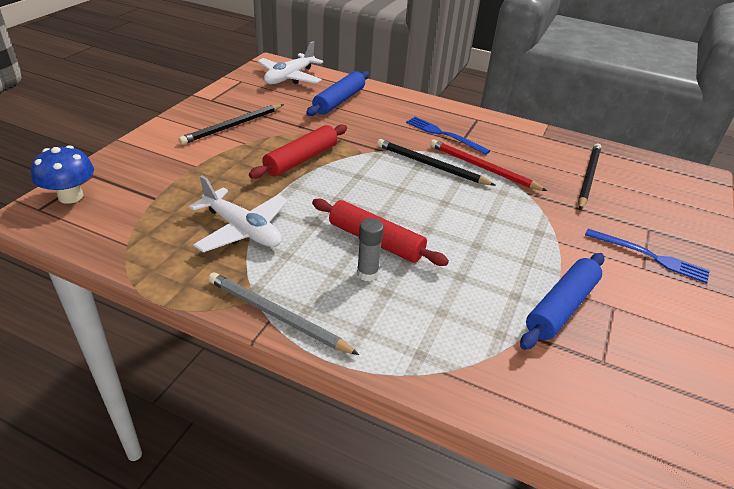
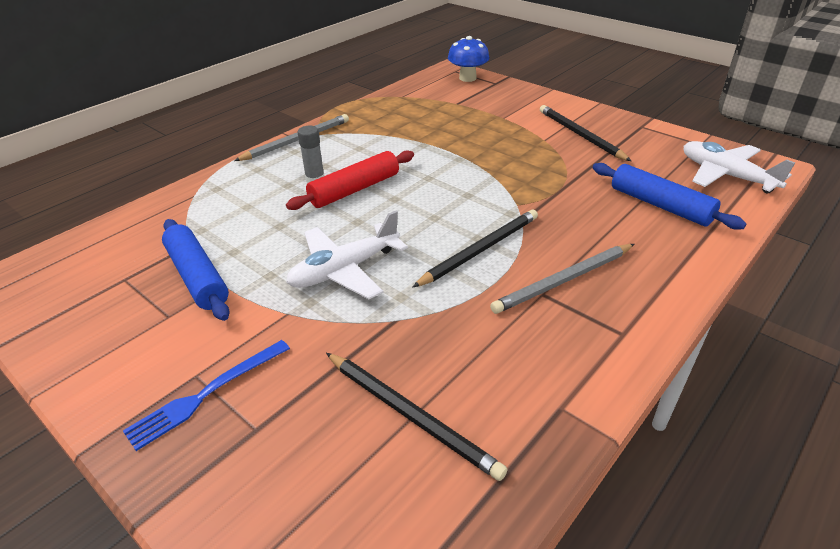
camera: 110 degrees right, 0 degrees up
(242, 230) = (400, 133): white plane -> white plane (345, 270)
(301, 159) = (507, 166): red rolling pin -> none
(444, 135) = (563, 280): blue fork -> grey pencil
(482, 168) = (465, 295): red pencil -> none

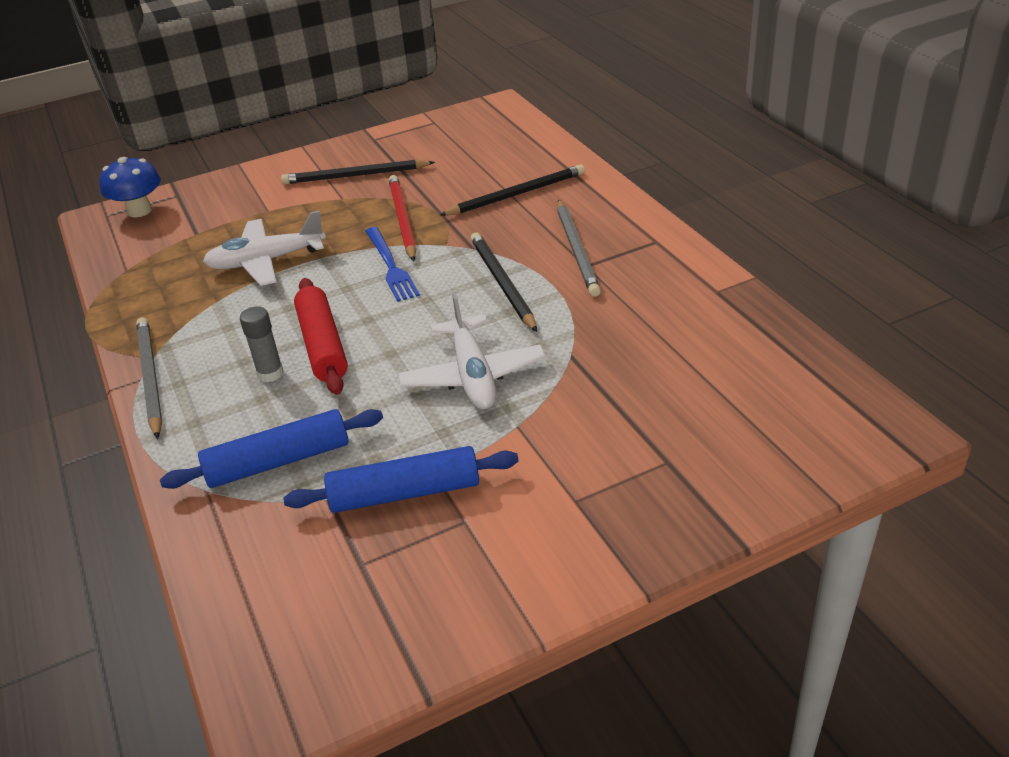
camera: 65 degrees left, 0 degrees up
(206, 394) = (608, 493): blue fork -> blue fork (391, 266)
(411, 415) = (692, 367): black pencil -> black pencil (516, 194)
(536, 174) = (402, 220): none -> red pencil
(660, 205) = (510, 173): blue rolling pin -> blue rolling pin (278, 461)
(726, 175) = (493, 129): white plane -> white plane (266, 261)

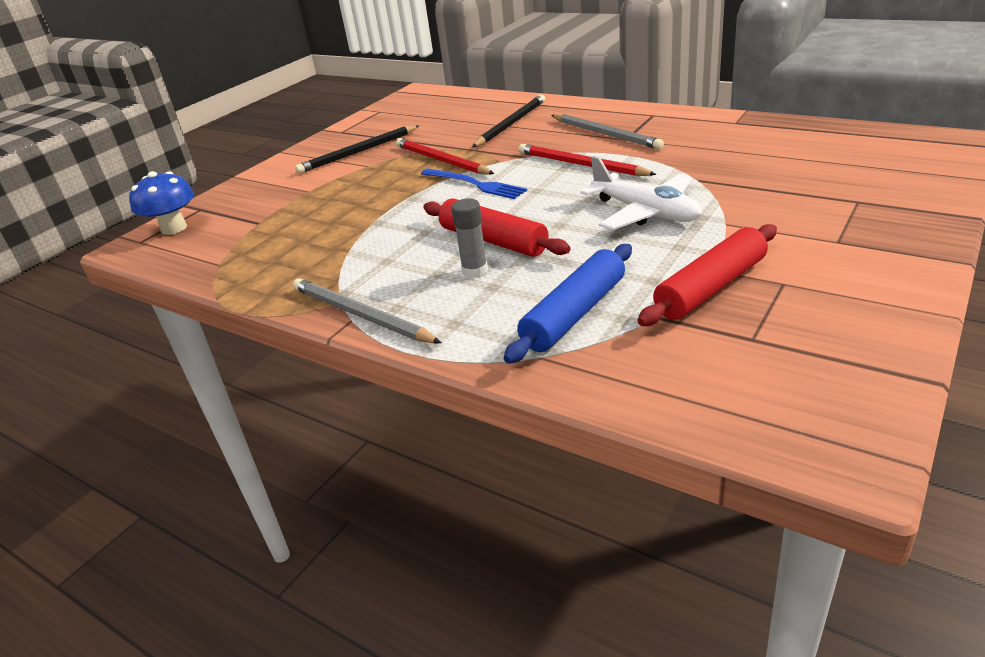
camera: 30 degrees left, 5 degrees down
(266, 261) = (357, 216): white plane -> none
(405, 492) = (710, 287): blue rolling pin -> red rolling pin
(502, 283) = (580, 165): black pencil -> red pencil

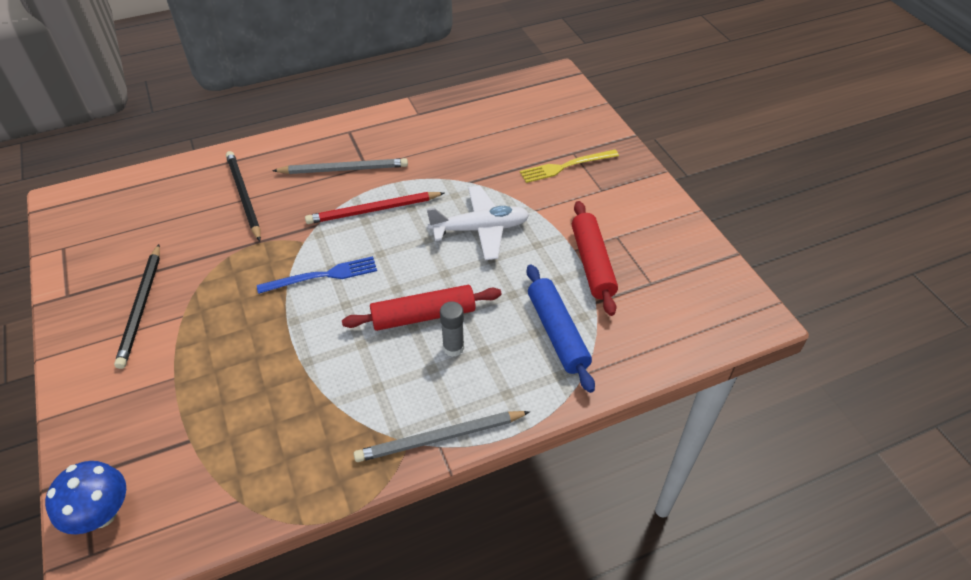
camera: 60 degrees left, 15 degrees up
(441, 160) = (248, 269): red pencil -> none
(826, 207) = (566, 166): none -> yellow fork

